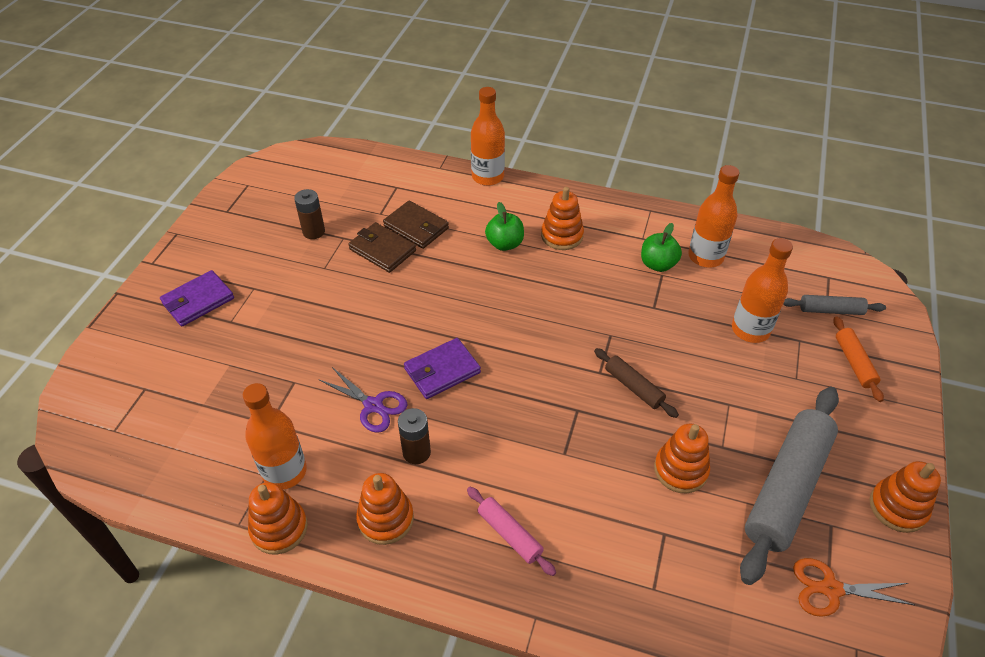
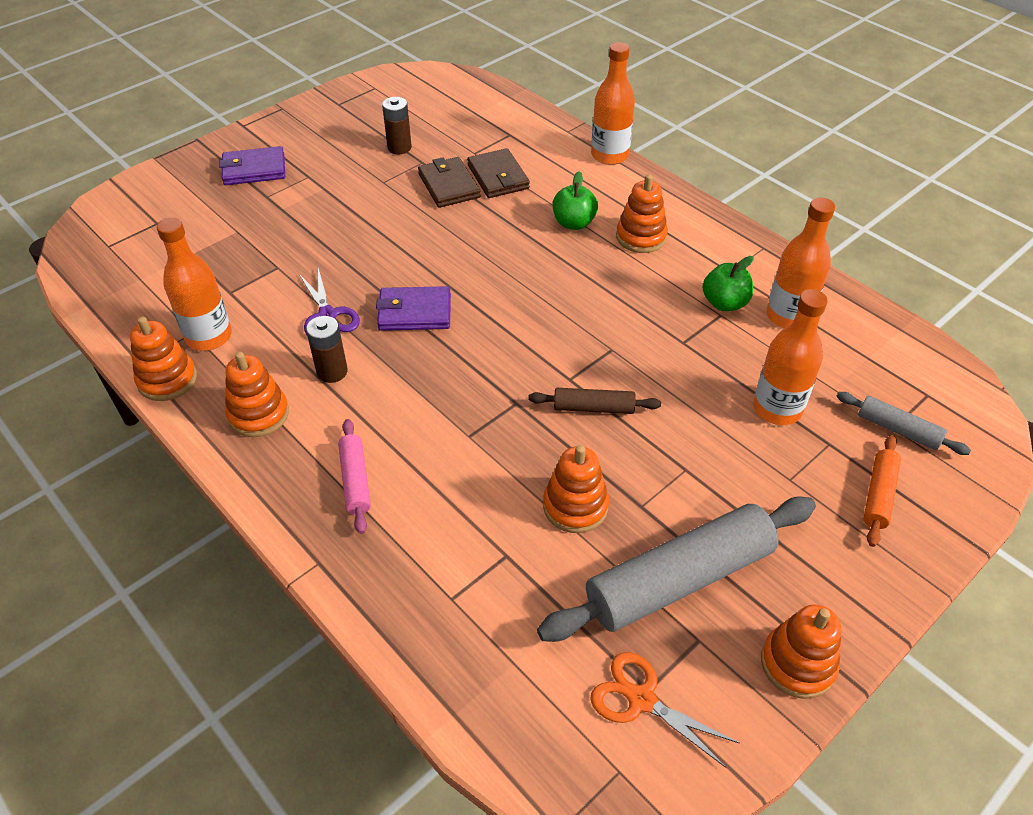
camera: 30 degrees right, 0 degrees up
(634, 387) = (593, 408): brown rolling pin -> brown rolling pin turned 75 degrees counterclockwise

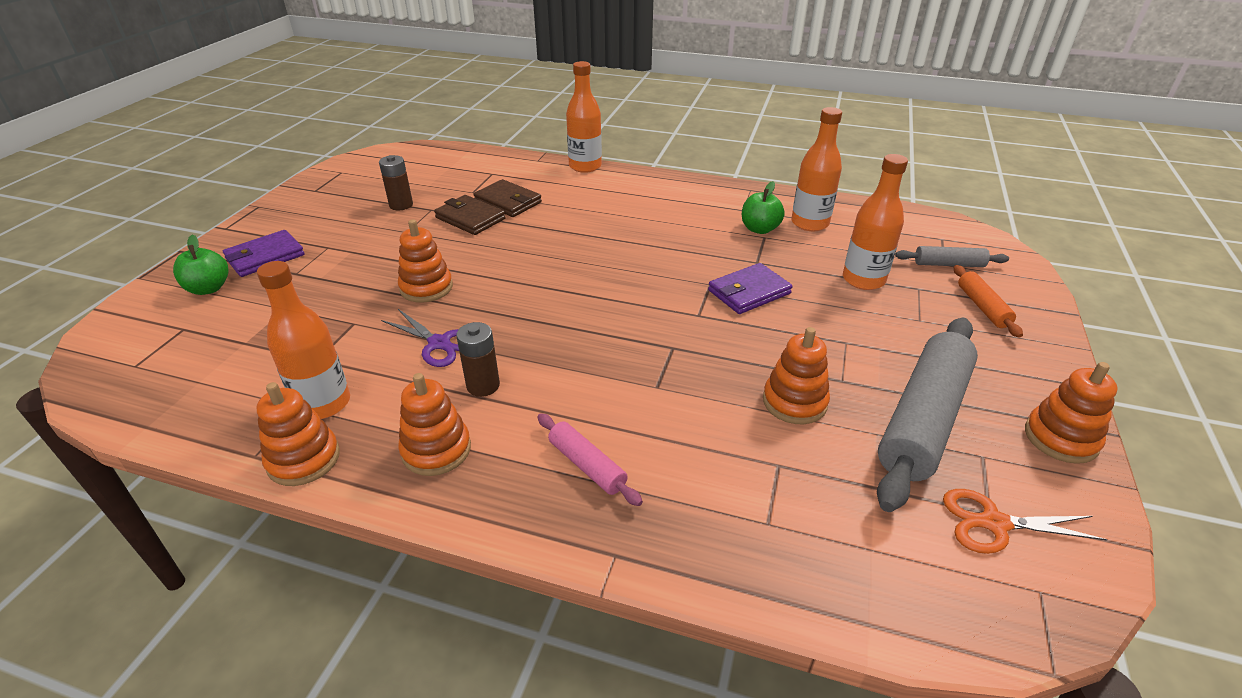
camera: 30 degrees left, 10 degrees down
(415, 312) = (521, 313): purple wallet -> purple wallet (749, 292)
(573, 223) = (599, 214): green apple -> green apple (209, 288)
(593, 408) = (737, 327): brown rolling pin -> none
(641, 237) = (659, 208): orange stacking toy -> orange stacking toy (426, 288)

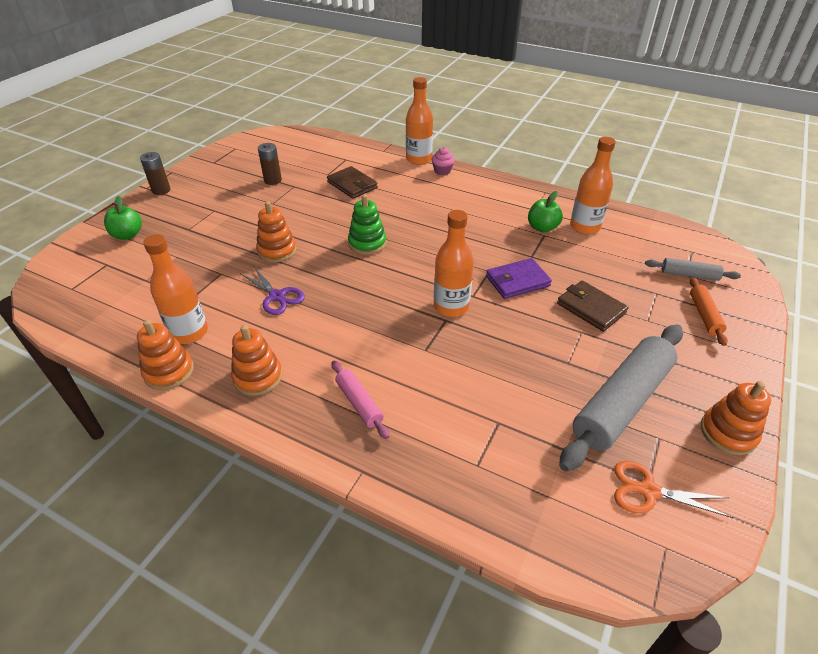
camera: 10 degrees right, 5 degrees up
(265, 257) = (169, 214): purple wallet -> none
(470, 218) = (321, 196): brown wallet -> brown wallet (591, 308)
(483, 385) = (300, 333): brown battery -> brown battery (161, 190)
(545, 267) = (367, 243): none -> green stacking toy
(618, 177) = (442, 171): none -> pink cupcake
(794, 402) = (525, 375): orange stacking toy -> none
(863, 280) = (613, 281): orange bottle -> orange bottle (451, 306)

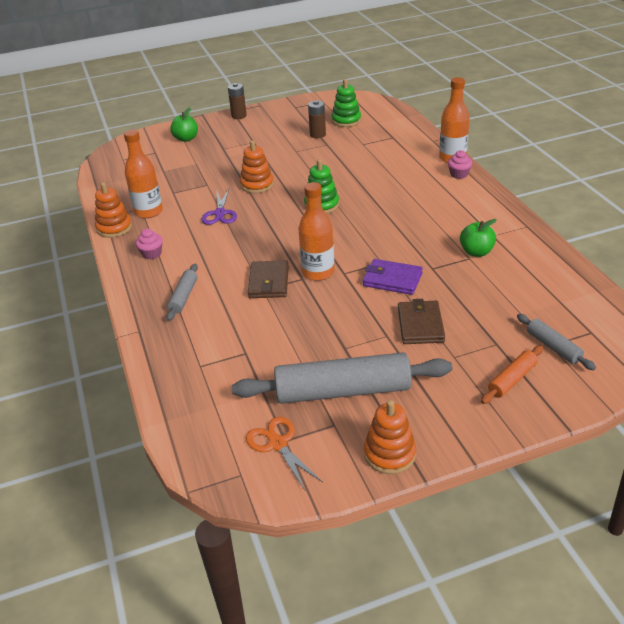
camera: 45 degrees right, 5 degrees down
(258, 377) = (151, 254): orange stacking toy -> pink cupcake
(283, 158) = (346, 120): none -> green stacking toy
(352, 185) = (369, 159): brown wallet -> brown wallet (269, 282)
(359, 403) = (184, 297): pink rolling pin -> grey rolling pin
(585, 227) = (517, 268): orange bottle -> none

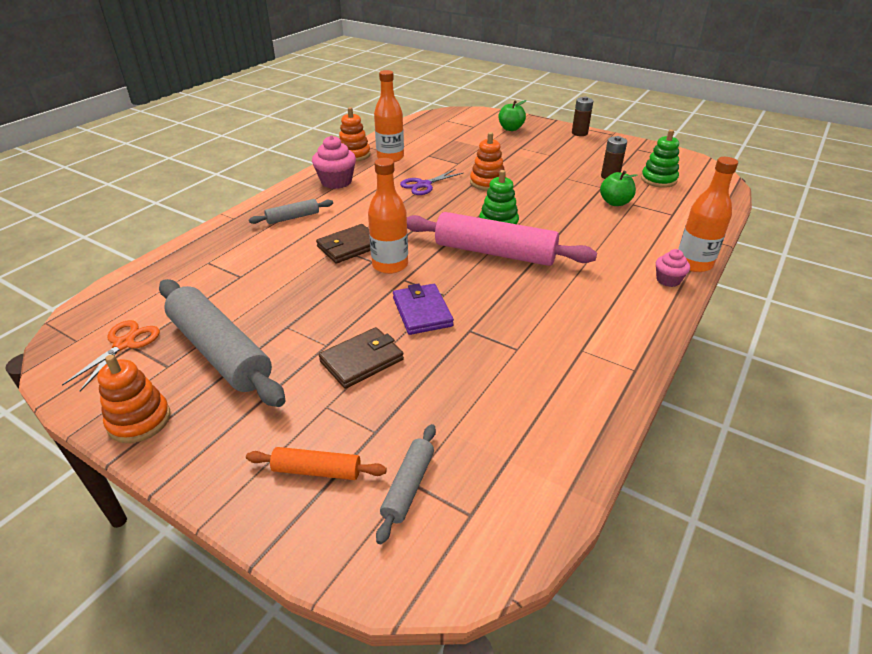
camera: 50 degrees right, 0 degrees up
(151, 254) = (336, 182): pink cupcake -> pink cupcake, size x1.69
(356, 222) = (494, 252): none -> pink rolling pin
(476, 252) = (534, 350): green apple -> green apple (615, 202)

